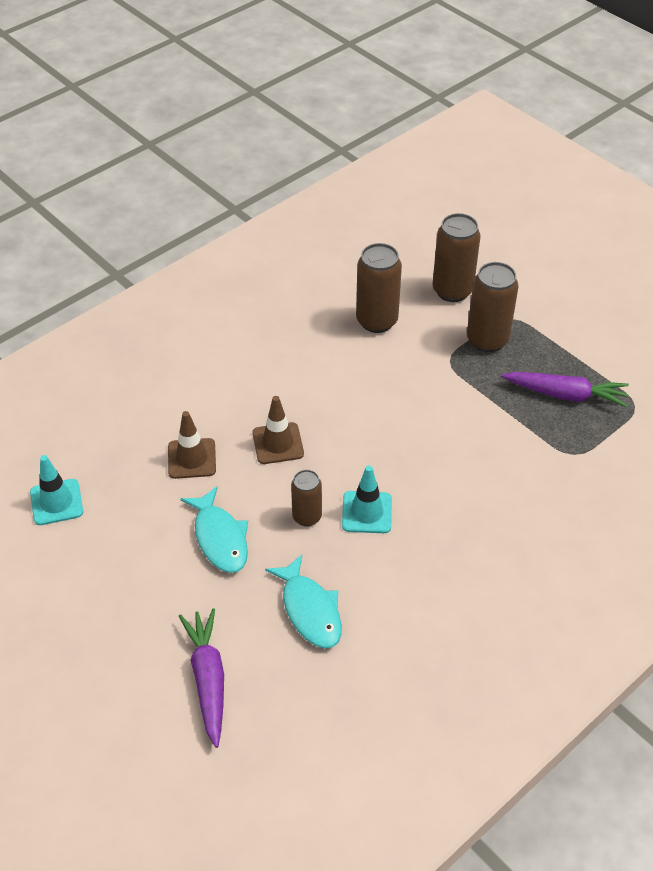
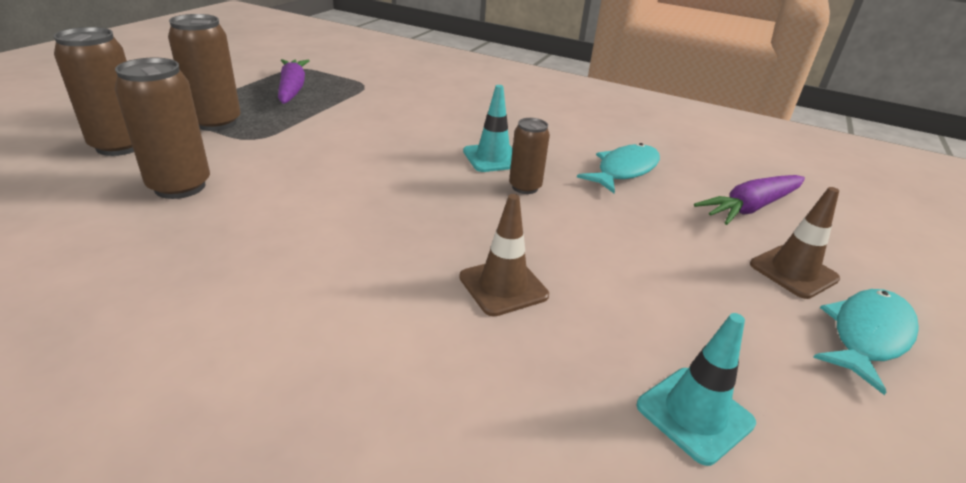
camera: 115 degrees left, 15 degrees down
(220, 538) = (601, 235): turquoise fish -> turquoise fish (867, 335)
(278, 443) = (434, 222): brown traffic cone -> brown traffic cone (793, 272)

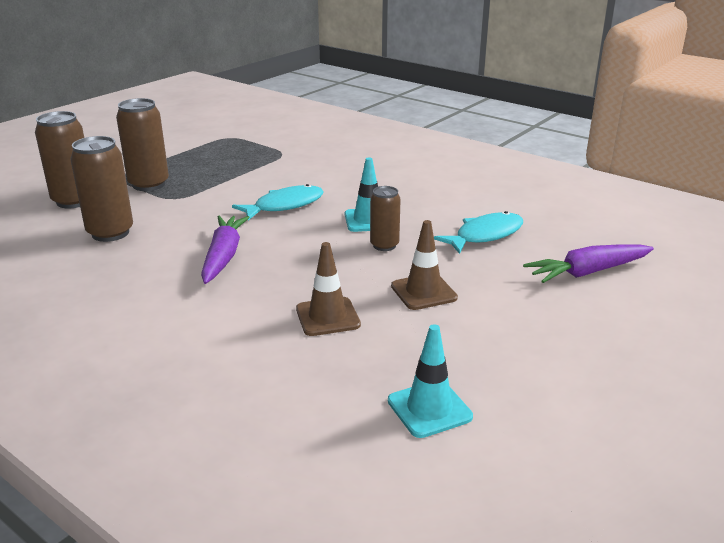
camera: 15 degrees right, 5 degrees down
(292, 89) = (218, 157): purple carrot -> purple carrot (223, 256)
(793, 272) = (589, 325): brown traffic cone -> brown traffic cone (423, 292)
(867, 335) = (619, 375): turquoise fish -> turquoise fish (285, 205)

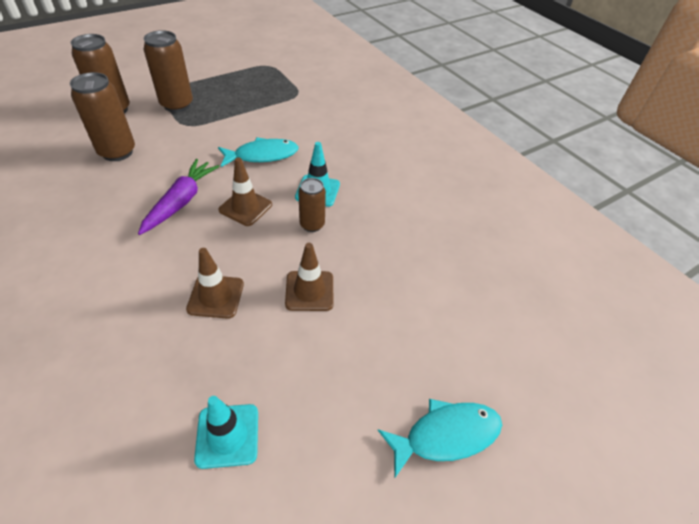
camera: 15 degrees right, 20 degrees up
(301, 247) = (245, 207): none -> brown traffic cone
(485, 235) = (403, 236): turquoise fish -> turquoise fish (446, 435)
(588, 272) = (466, 310): purple carrot -> none

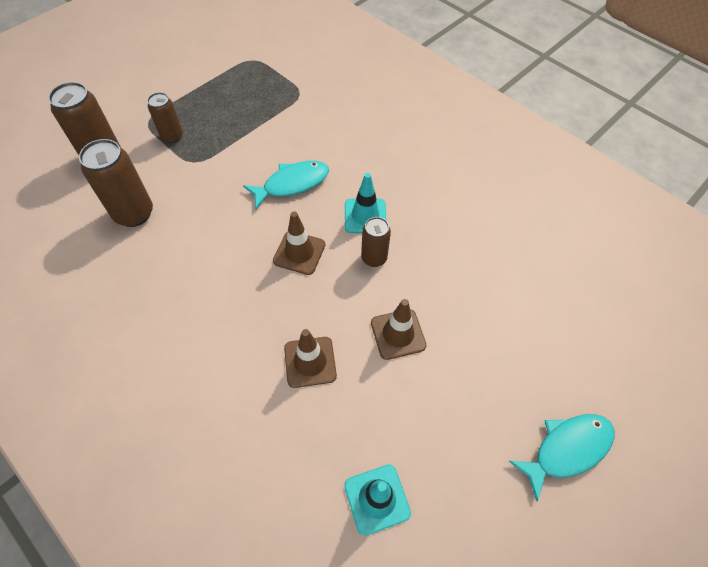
camera: 10 degrees left, 10 degrees up
(177, 105) = (172, 136): brown can -> brown can, size x0.61
(181, 201) = (230, 261): purple carrot -> none

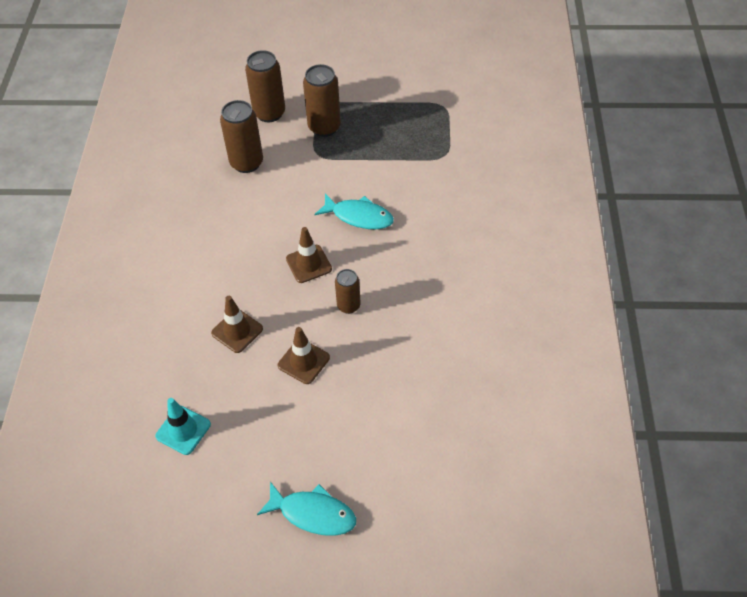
camera: 50 degrees right, 5 degrees down
(172, 136) = (324, 127): brown can -> brown can, size x1.64
(365, 216) = (378, 275): turquoise traffic cone -> none

